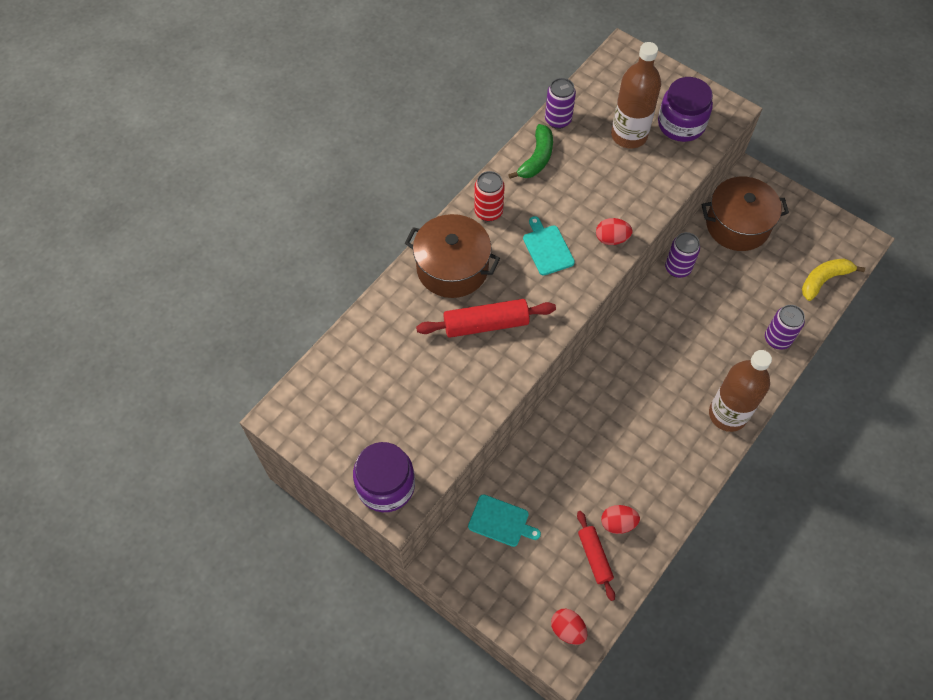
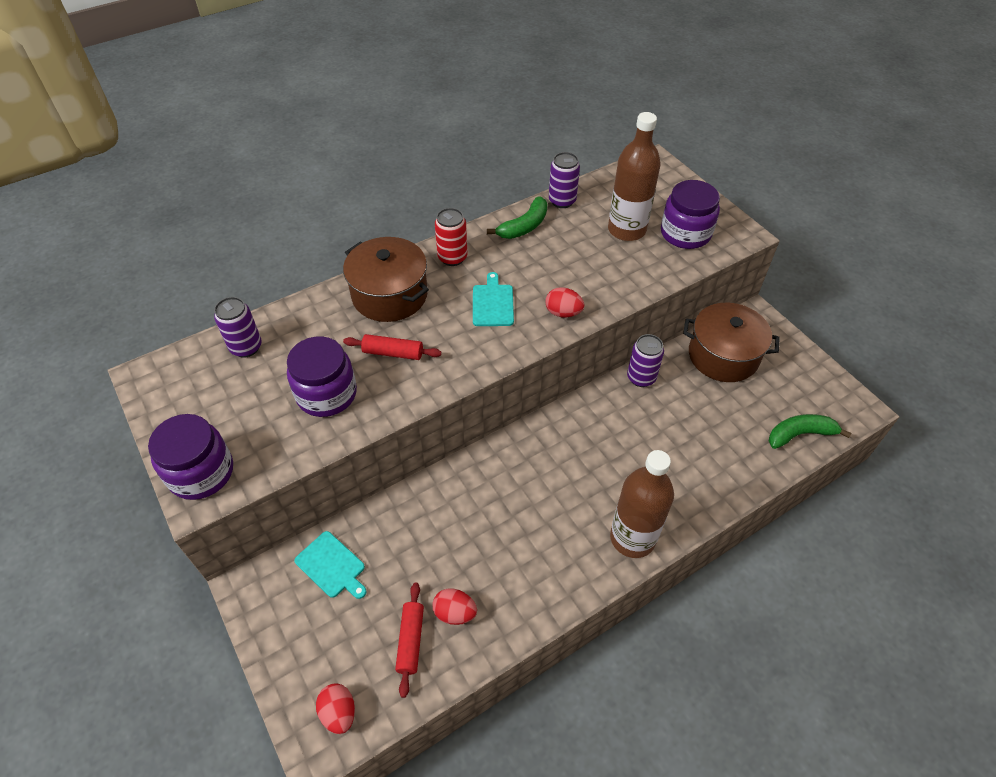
camera: 20 degrees right, 10 degrees down
(450, 381) = (326, 394): none -> purple jar
(486, 324) = (393, 353): red rolling pin -> red rolling pin, size x0.65
(777, 339) = (722, 477): purple can -> purple can (246, 347)
(824, 280) = (800, 434): yellow banana -> green banana

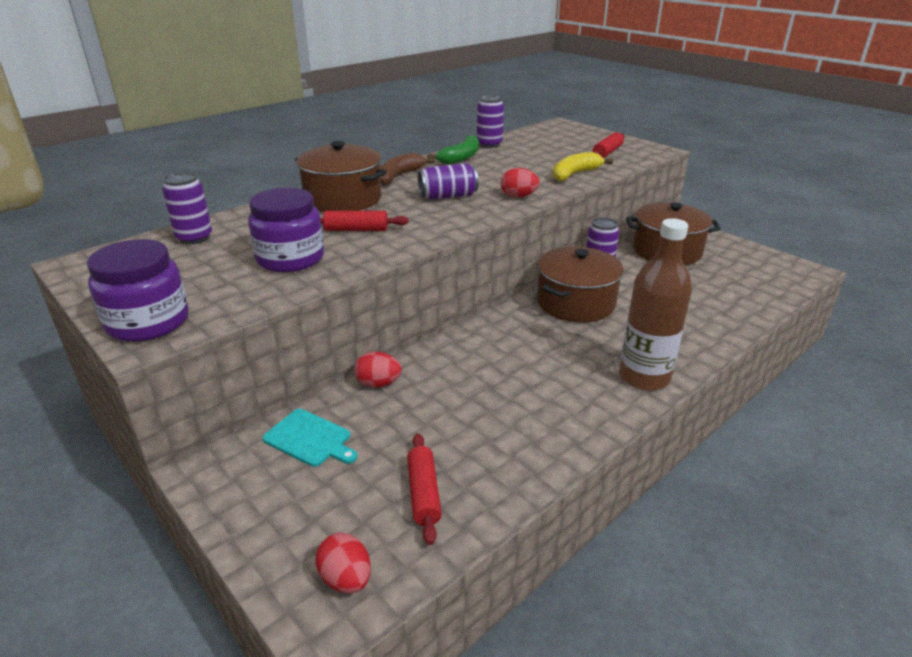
camera: 10 degrees left, 20 degrees down
(452, 258) = (399, 176): red can -> brown banana
(455, 613) = (470, 461): red egg -> red egg (378, 384)
(493, 303) = (448, 196): turquoise cutting board -> purple can
(603, 425) = (575, 303): none -> brown pot
(626, 230) = (554, 154): brown bottle -> none
(635, 275) = (575, 174): none -> yellow banana
(685, 233) = (607, 152): purple jar -> red rolling pin
(800, 434) = (766, 291): green banana -> none

